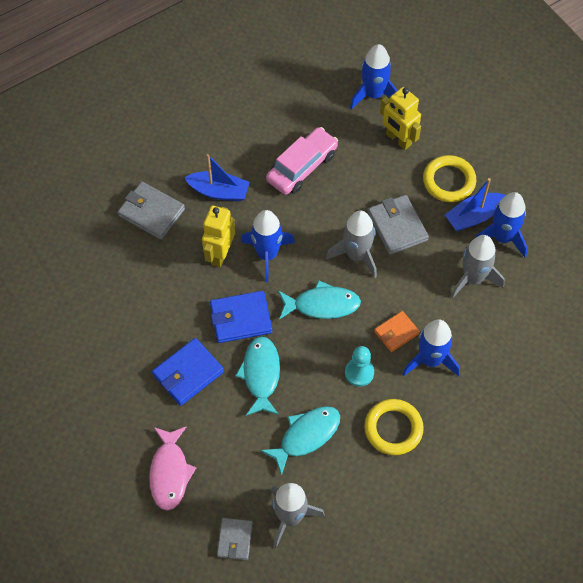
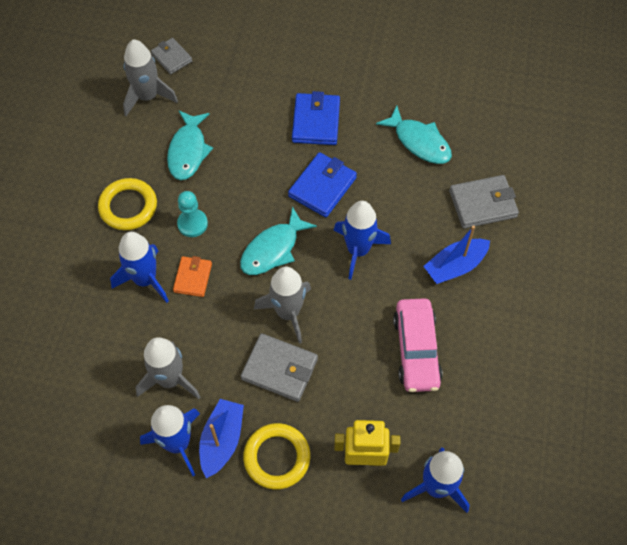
camera: 135 degrees right, 0 degrees up
(169, 473) = (257, 58): pink fish -> none
(220, 254) = (394, 219): yellow robot -> none
(261, 374) = (264, 163): turquoise fish -> turquoise fish (419, 142)

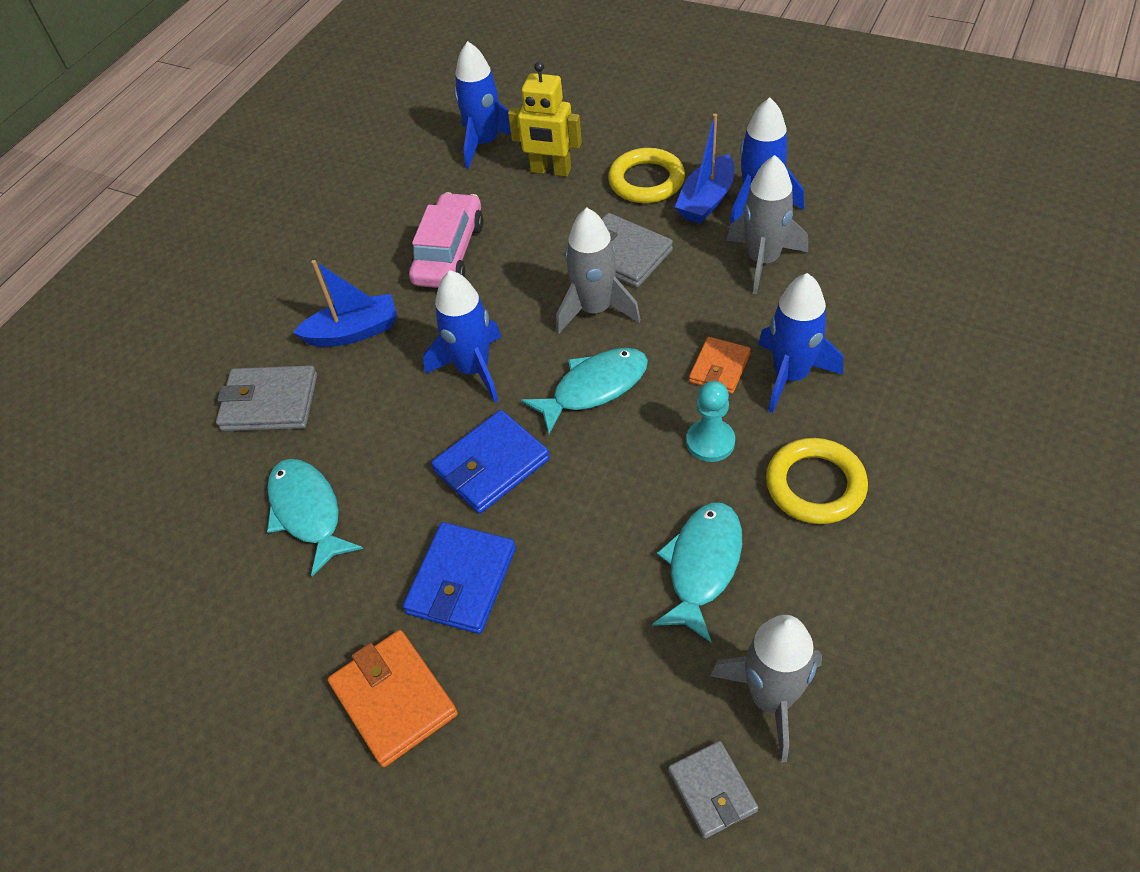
camera: 160 degrees left, 10 degrees down
(329, 65) = (393, 700): none -> orange wallet

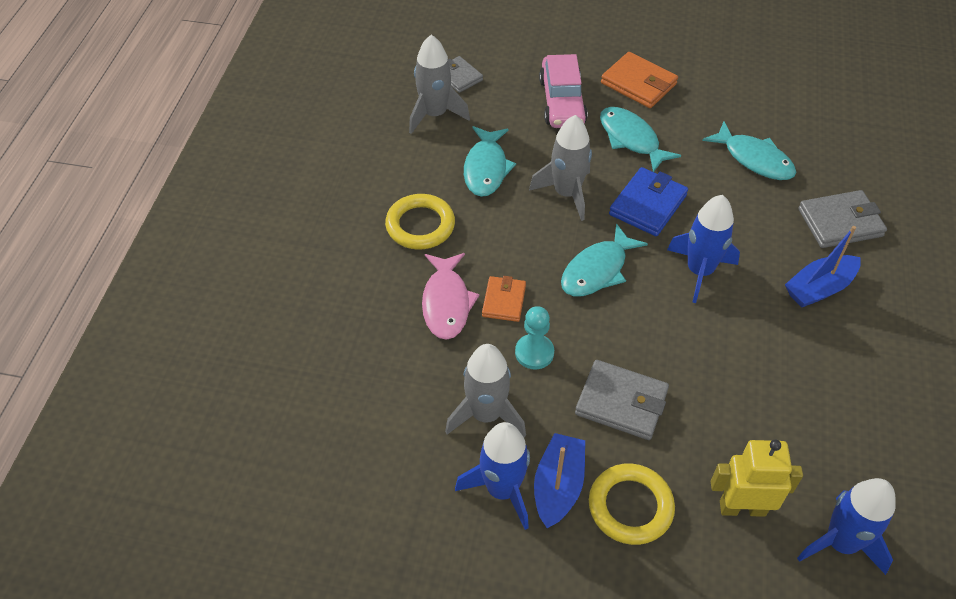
camera: 160 degrees right, 0 degrees up
(449, 253) = (787, 381): pink car -> pink car (562, 102)
(462, 581) = (631, 139): blue wallet -> turquoise fish
(595, 310) = (624, 339): grey rocket -> grey rocket (566, 193)
(710, 442) = (498, 243): turquoise pawn -> turquoise pawn (534, 353)
(790, 375) = (446, 303): blue rocket -> pink fish

